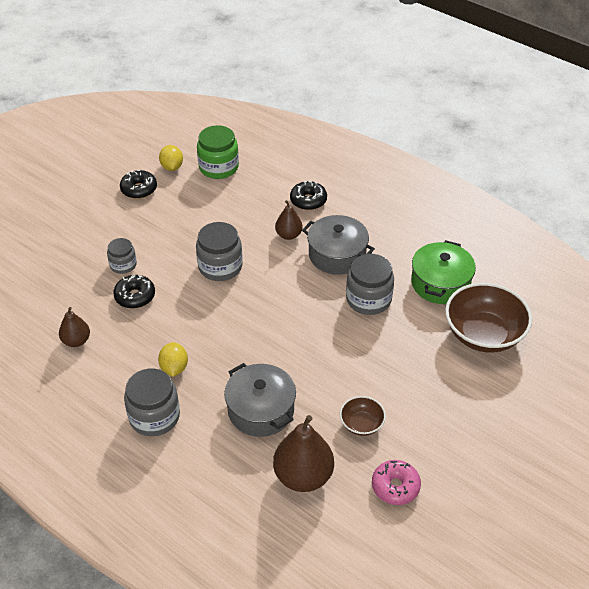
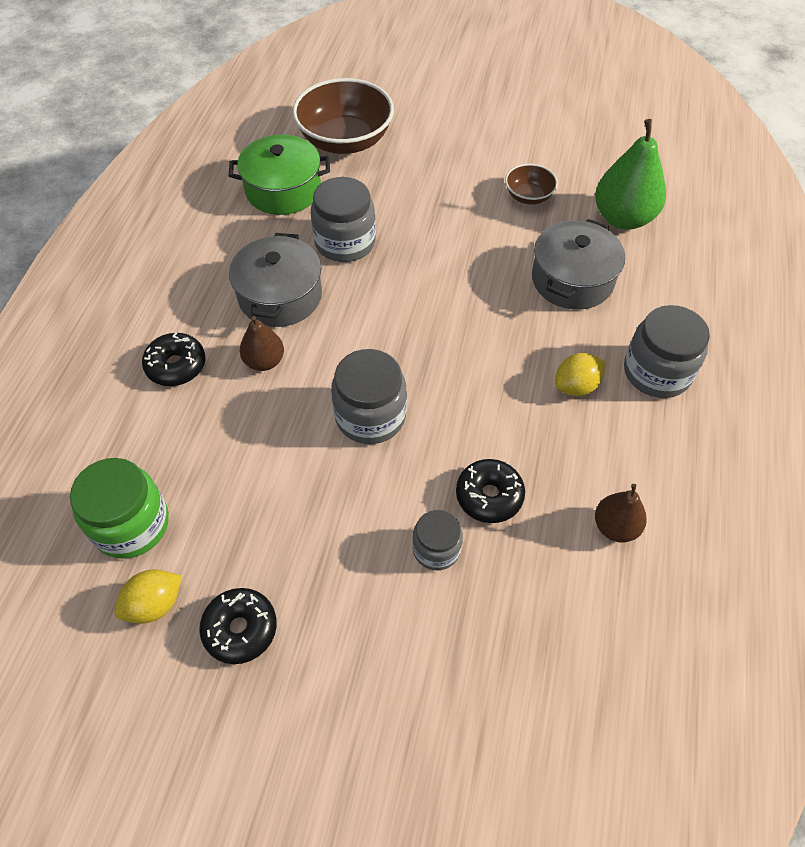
camera: 115 degrees left, 10 degrees up
(303, 476) = (623, 218): brown pear -> green pear
(395, 486) = (580, 154): pink donut -> none

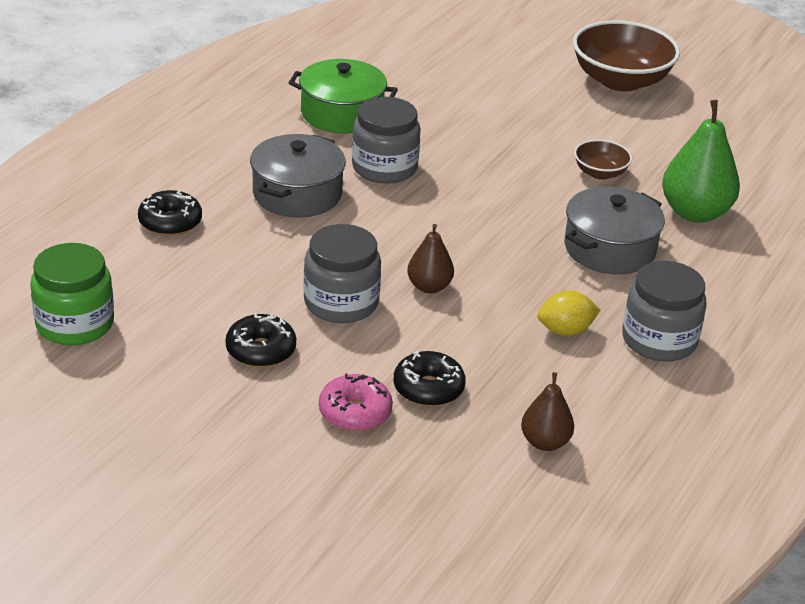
camera: 15 degrees right, 20 degrees down
(154, 604) = (70, 383): yellow lemon -> none
(240, 629) = (140, 419): black donut -> black donut (261, 350)
(264, 361) = (257, 239): brown pear -> brown pear (429, 287)
(345, 140) = (427, 88): brown bowl -> brown bowl (620, 81)
(436, 549) = (355, 412): grey jar -> pink donut

